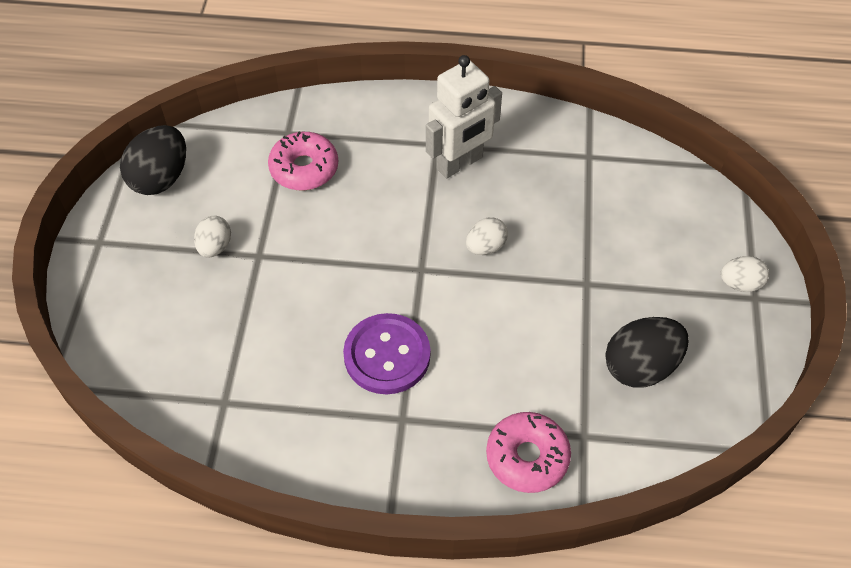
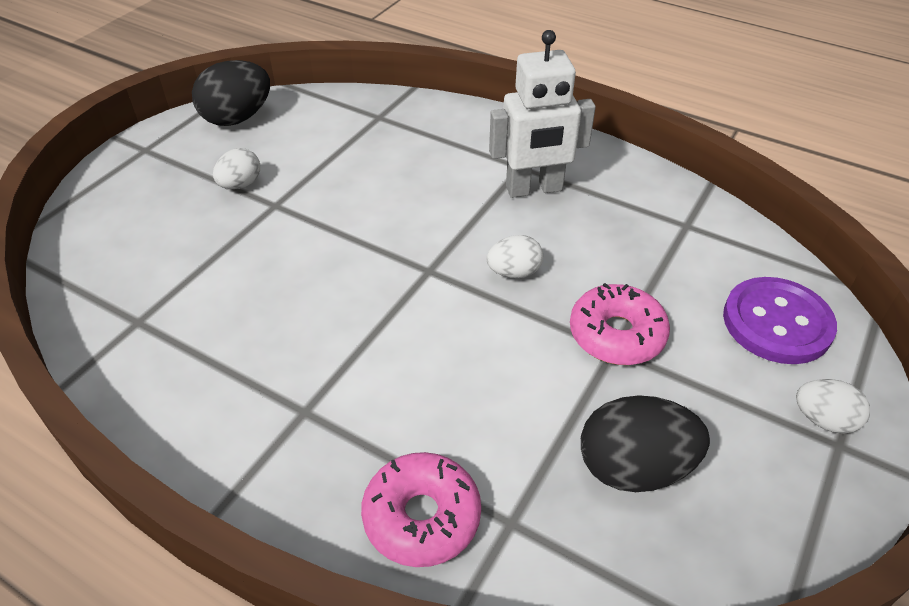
camera: 25 degrees right, 10 degrees down
(304, 168) = (373, 148): pink donut -> pink donut (616, 335)
(387, 355) = (334, 339): purple button -> purple button (777, 323)

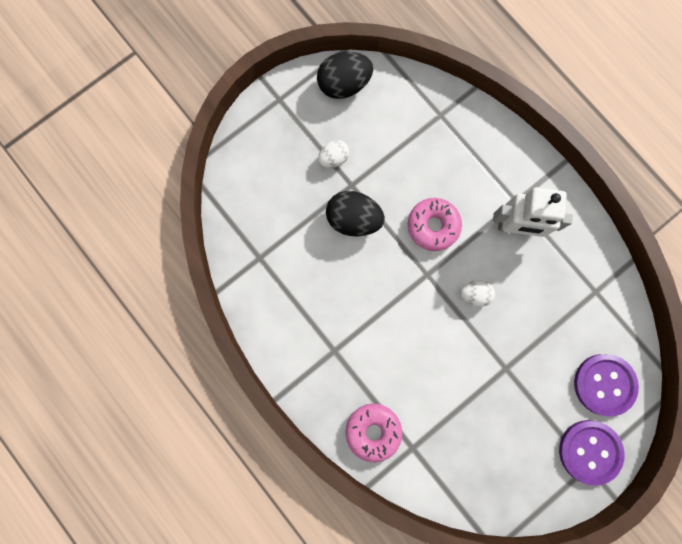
camera: 20 degrees right, 35 degrees up
(616, 335) = (511, 360): pink donut -> pink donut (433, 226)
(634, 468) = (481, 442): black egg -> black egg (354, 219)
(823, 420) = (589, 451): white egg -> purple button

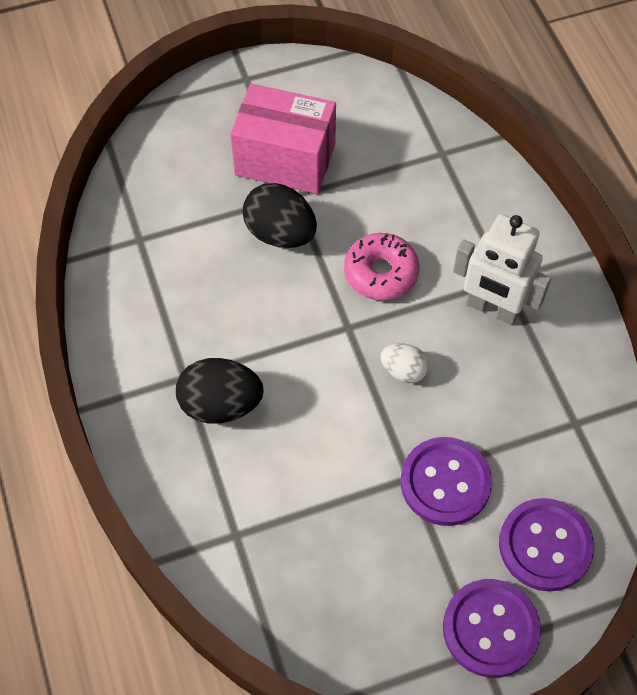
camera: 20 degrees right, 20 degrees down
(333, 158) = (285, 159): white egg -> pink box
(344, 85) = (334, 86): black egg -> black egg (221, 405)
(373, 431) = (192, 493): pink donut -> none
(529, 364) = (445, 482): none -> purple button

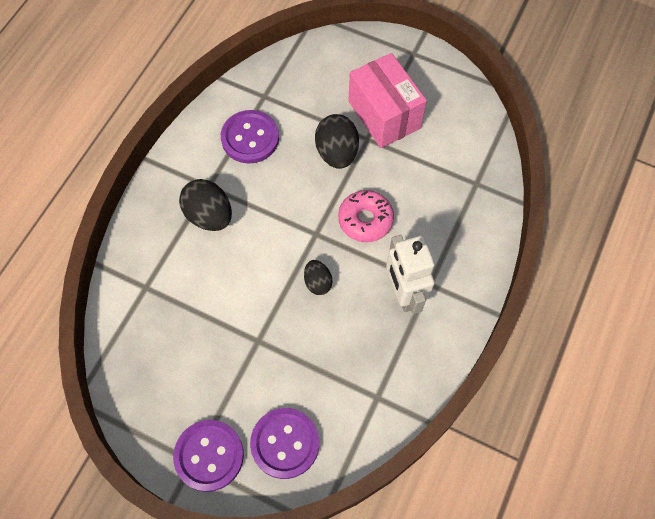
camera: 45 degrees right, 5 degrees up
(403, 371) = (317, 282): white egg -> black egg
(445, 482) = (272, 360): purple button -> purple button (250, 138)

